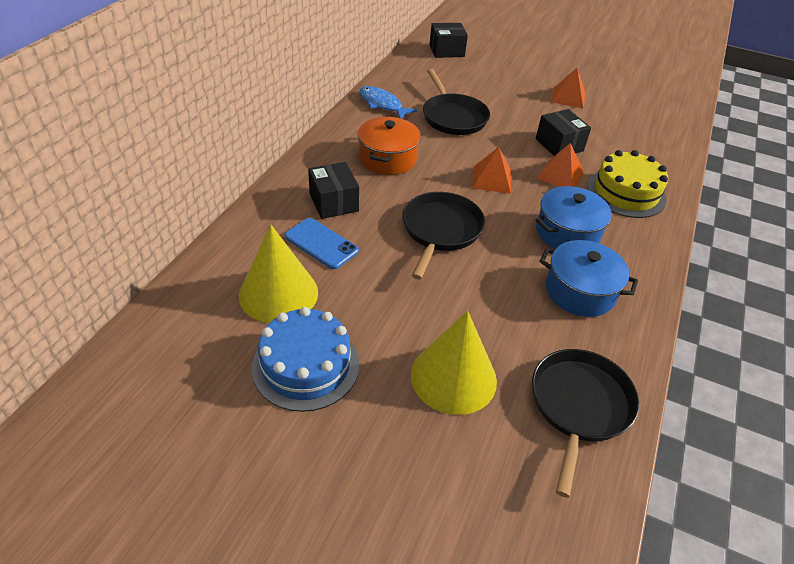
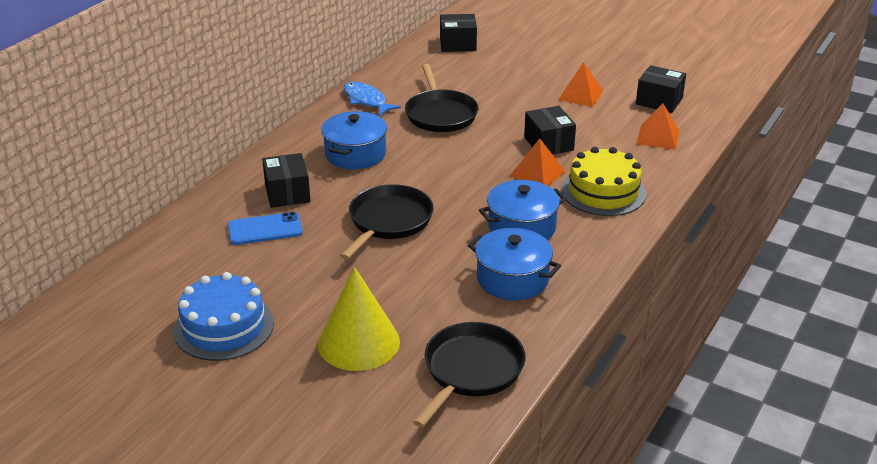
camera: 10 degrees right, 10 degrees down
(278, 293) = (213, 269): yellow cone -> none
(321, 243) = (265, 229): blue phone -> blue phone turned 60 degrees counterclockwise
(387, 158) = (355, 154): orange pot -> blue pot
(492, 179) = (460, 176): orange pyramid -> orange pyramid (658, 137)
(636, 102) = (659, 101): none -> black box

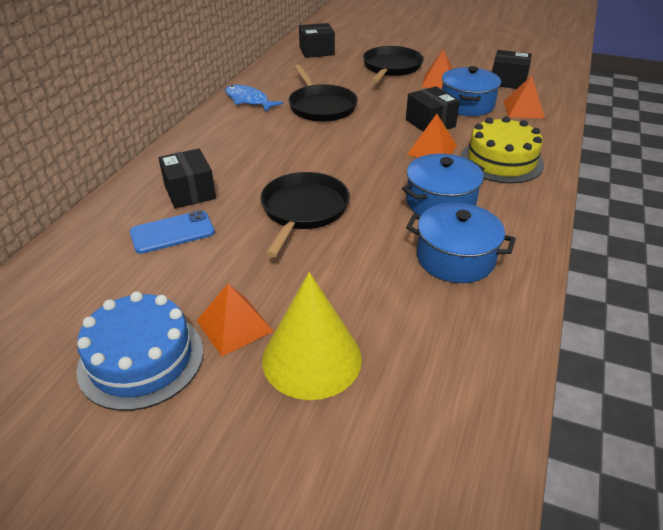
camera: 10 degrees left, 5 degrees up
(302, 311) = (234, 326): none -> orange pyramid
(355, 154) = (251, 148): blue pot -> blue pot (467, 105)
(471, 370) = (457, 378): black pan -> black pan (391, 67)

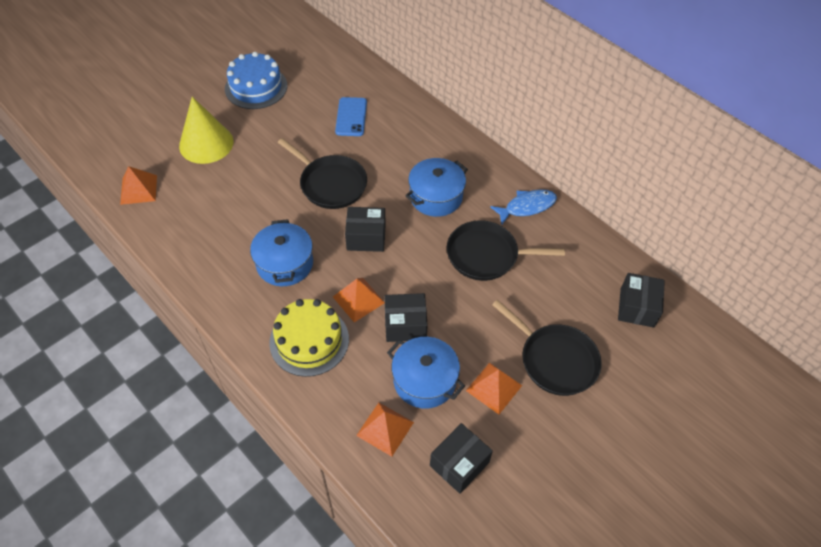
camera: 115 degrees right, 15 degrees up
(190, 192) = (393, 134): black box -> black box (366, 237)
(234, 326) = (251, 123): orange pyramid -> orange pyramid (138, 189)
(455, 258) = (225, 239): blue pot -> blue pot (436, 197)

